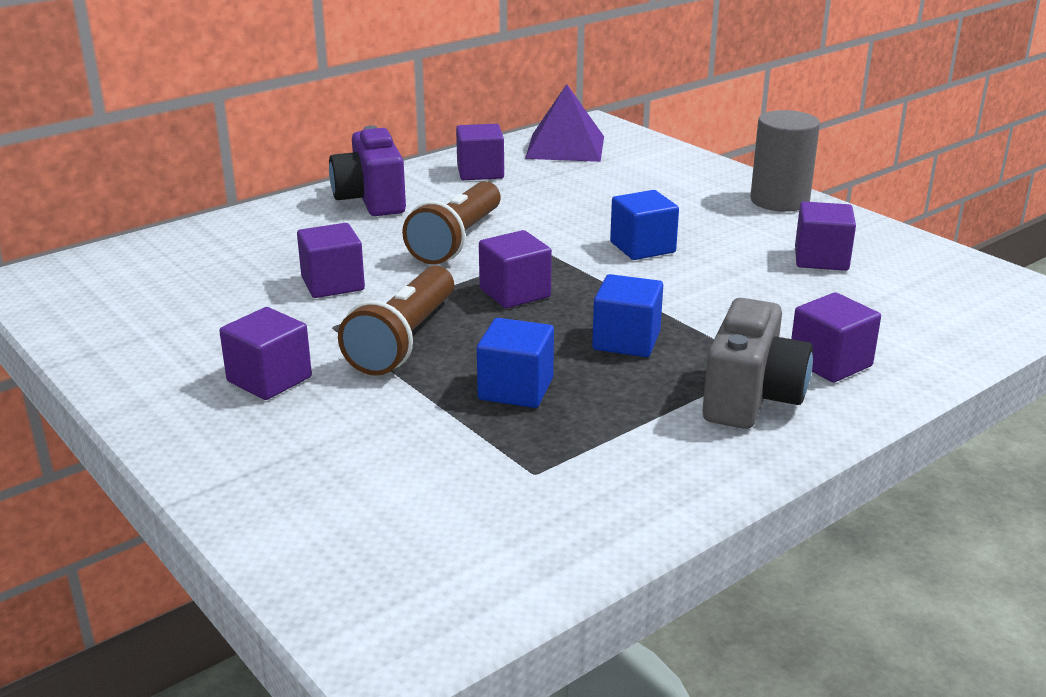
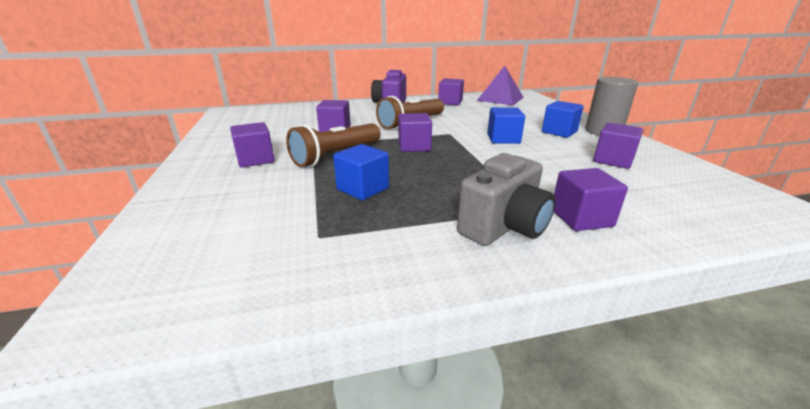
camera: 25 degrees right, 0 degrees up
(626, 341) = (451, 178): blue cube -> blue cube (559, 132)

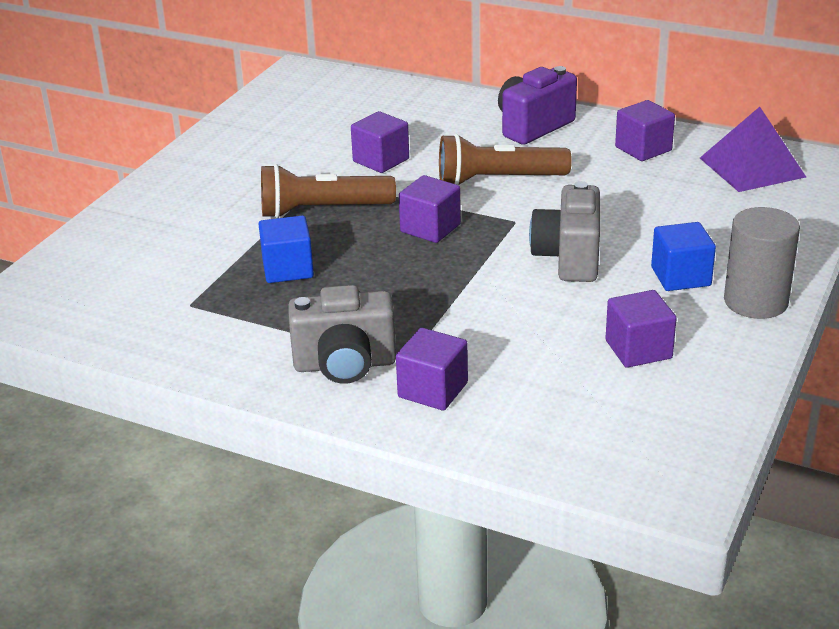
camera: 40 degrees right, 5 degrees up
(255, 159) = (237, 185): purple cube -> none
(503, 139) = (568, 258): blue cube -> grey camera

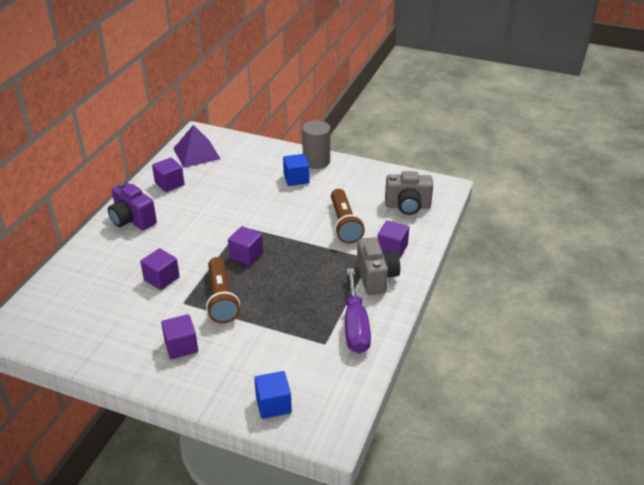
camera: 95 degrees left, 5 degrees up
(219, 336) = (355, 326): none -> purple screwdriver
(288, 269) = (287, 307): blue cube -> blue cube (273, 404)
(498, 180) = (195, 232): brown flashlight -> brown flashlight (344, 224)
(568, 258) = (279, 209): grey camera -> grey camera (407, 206)
(638, 349) = (354, 192): purple cube -> purple cube (181, 346)

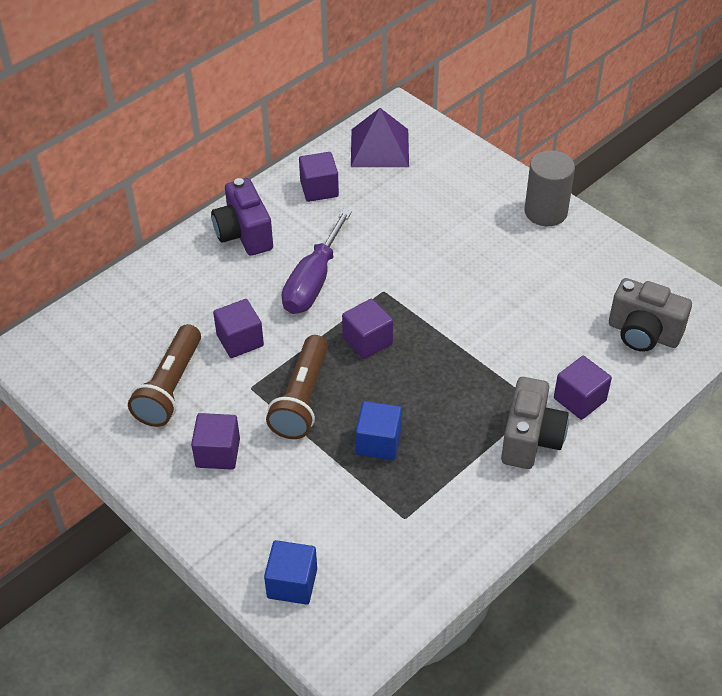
camera: 25 degrees right, 10 degrees up
(296, 179) = (500, 234): blue cube -> blue cube (378, 442)
(344, 224) = (531, 334): brown flashlight -> brown flashlight (170, 387)
(355, 326) = (460, 507): purple screwdriver -> purple screwdriver (313, 282)

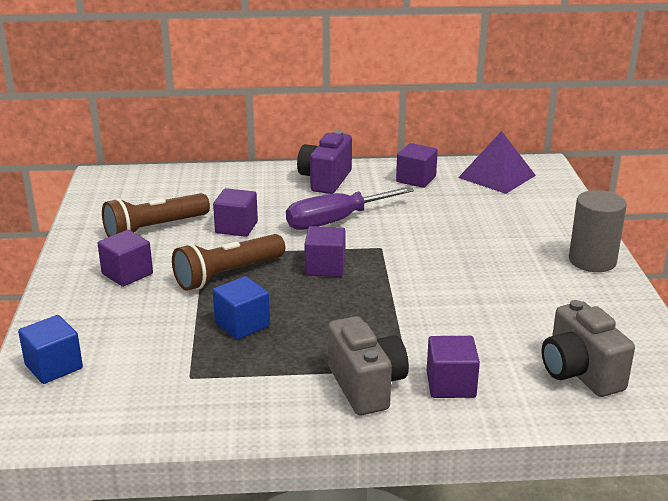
camera: 40 degrees right, 20 degrees down
(530, 439) = (366, 386): grey camera -> grey camera turned 75 degrees counterclockwise

